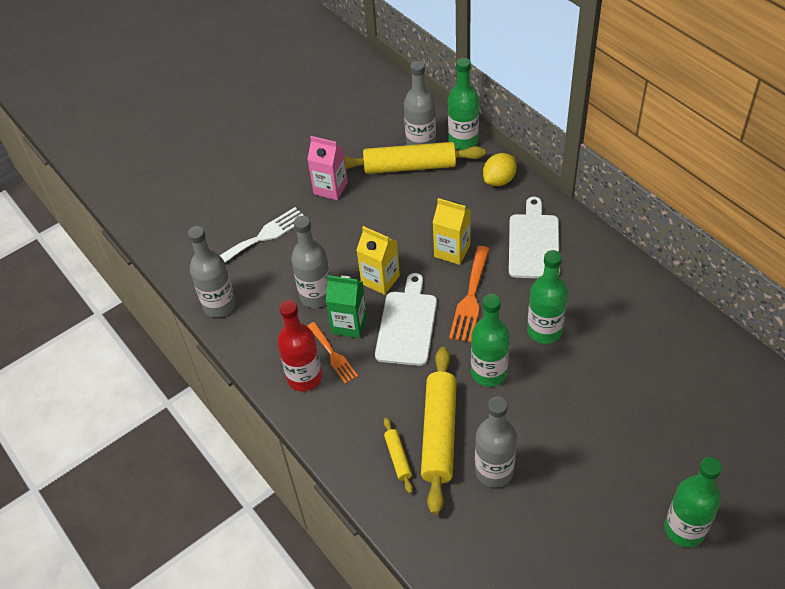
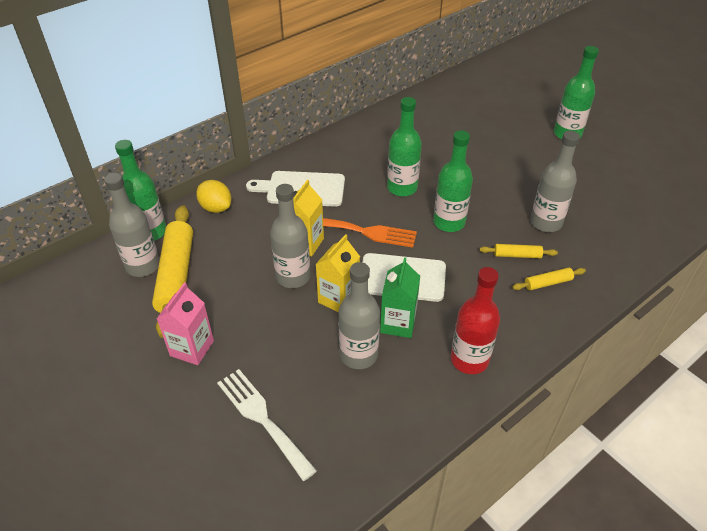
camera: 95 degrees left, 5 degrees down
(219, 305) = (370, 457): grey bottle -> grey bottle (293, 277)
(333, 355) = (438, 336): orange fork -> none
(439, 434) = (517, 255): yellow rolling pin -> yellow rolling pin, size x0.46

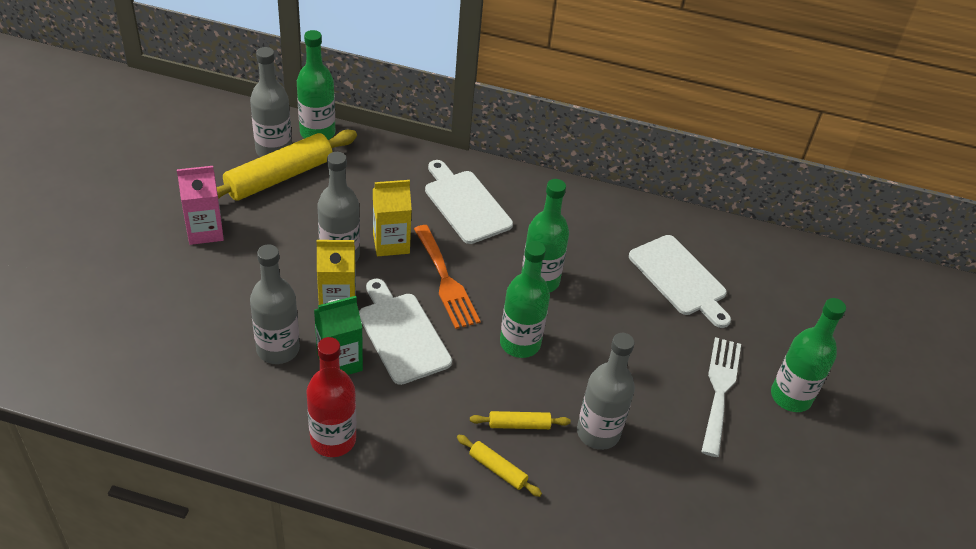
camera: 50 degrees right, 0 degrees up
(216, 208) = (385, 158): yellow lemon -> none
(262, 418) = (161, 315): white fork -> white fork (720, 390)
(448, 129) = (680, 278): none -> white cutting board
(517, 255) = (519, 425): yellow rolling pin -> yellow rolling pin turned 60 degrees counterclockwise

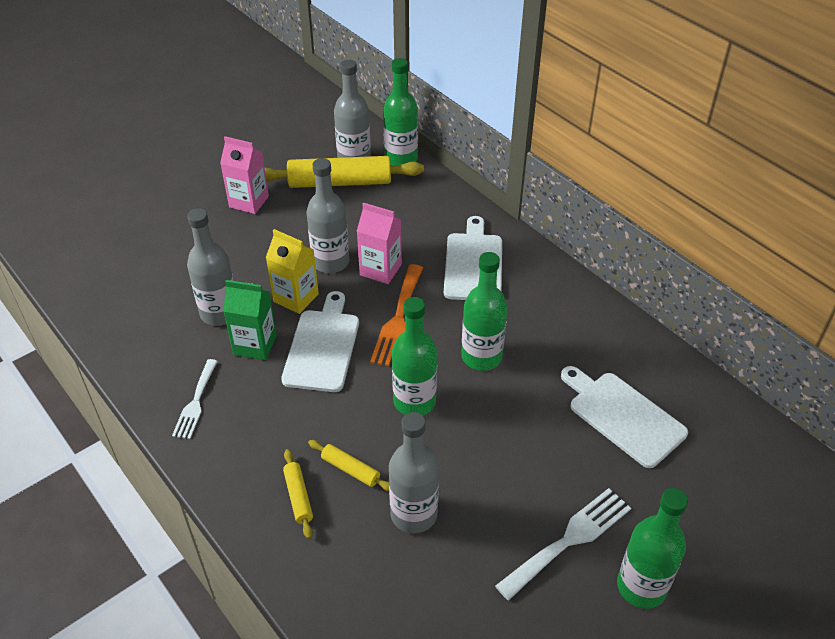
camera: 40 degrees right, 0 degrees up
(333, 440) = (195, 402): red bottle -> white fork
(391, 243) = (380, 269): yellow carton -> pink carton
(680, 278) = (623, 416): white cutting board -> white cutting board turned 135 degrees clockwise

